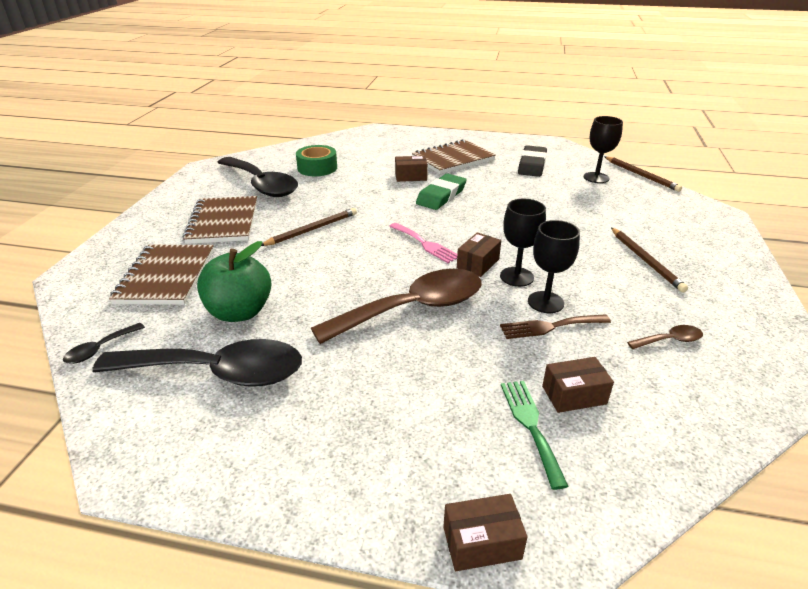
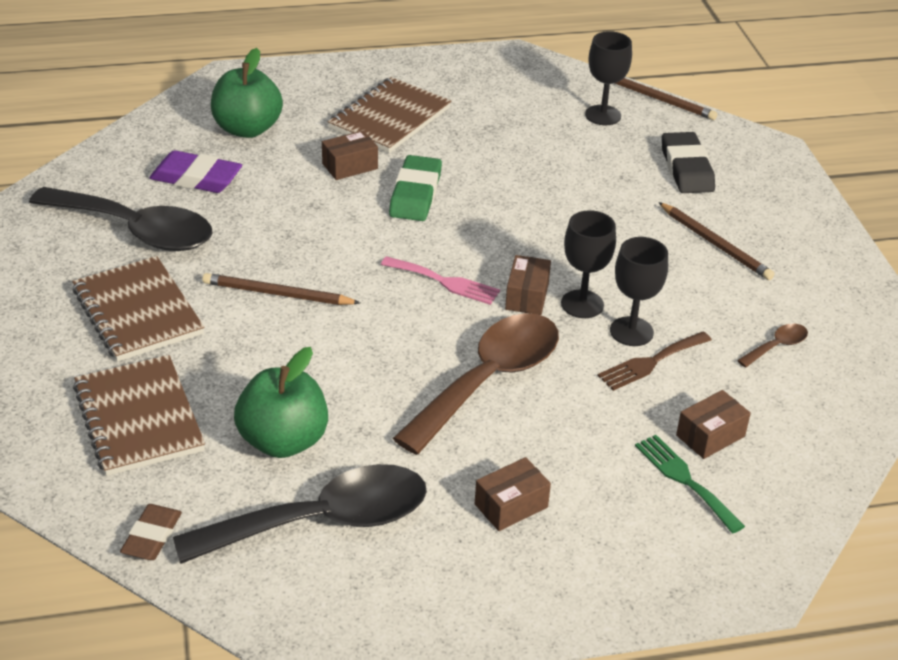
camera: 25 degrees left, 5 degrees up
(100, 349) = (152, 536): black spoon -> brown eraser
(312, 229) = (277, 294): brown pencil -> brown pencil turned 105 degrees counterclockwise
(317, 168) = (196, 178): green tape -> purple eraser
(365, 152) = (247, 129): none -> green apple
(481, 543) = (695, 597): brown box -> brown box (511, 506)
(532, 165) = (507, 108): black eraser -> black eraser (686, 168)

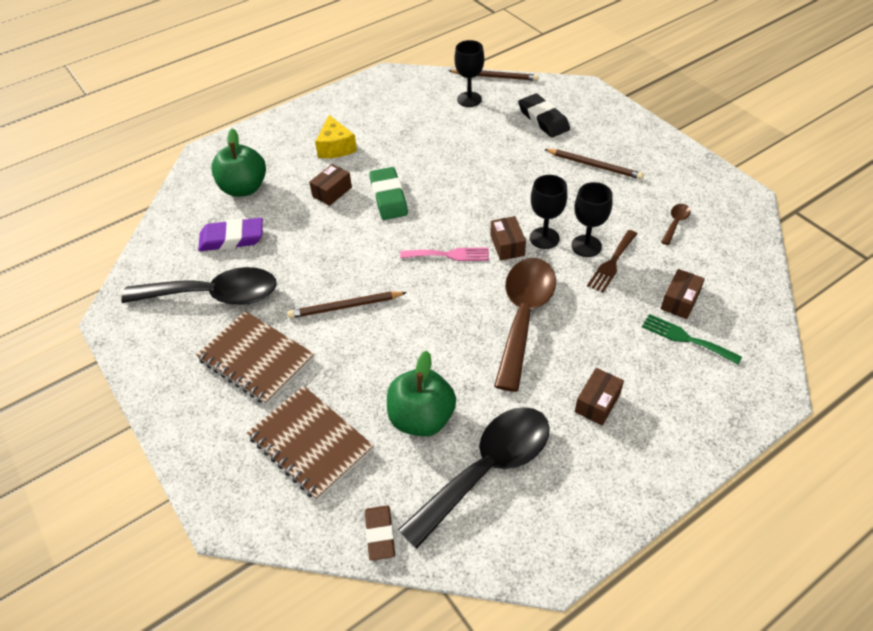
camera: 20 degrees left, 10 degrees up
(389, 118) = (335, 147): brown notebook -> yellow cheese

